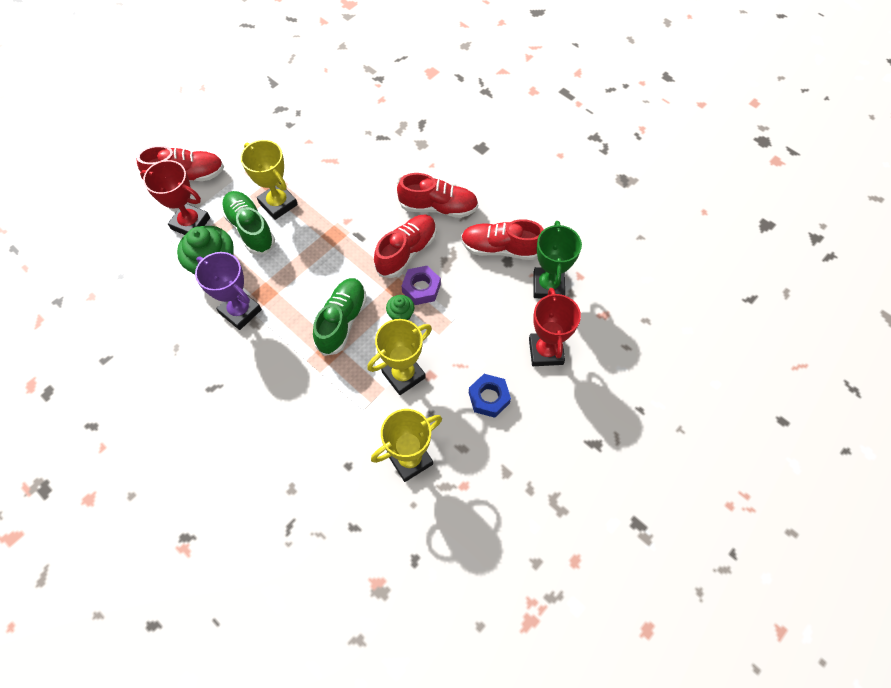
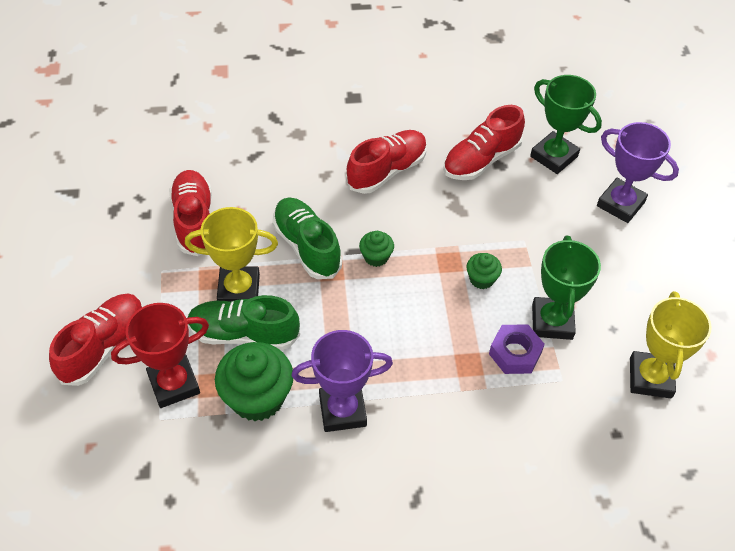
camera: 50 degrees left, 10 degrees down
(342, 321) = (443, 330): green shoe -> green shoe (307, 247)
(364, 250) = (376, 257): none -> green cupcake
(403, 375) = (552, 322): yellow trophy -> green trophy
(406, 252) = (413, 227): red shoe -> red shoe (194, 221)
(421, 288) = (466, 244): purple nut -> purple nut (515, 353)
(489, 398) = (634, 275): blue nut -> none
(545, 351) = (620, 204): red trophy -> purple trophy

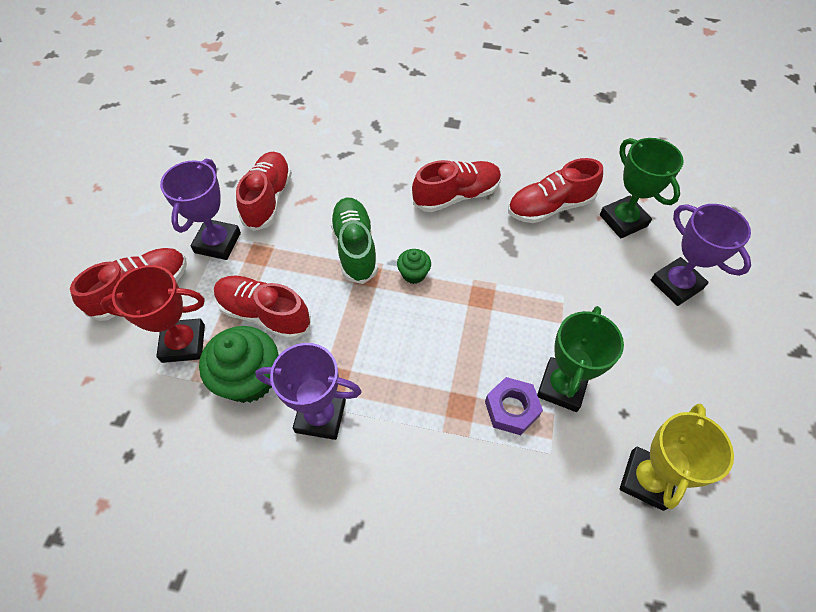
camera: 20 degrees right, 5 degrees up
(161, 278) = (218, 243): none -> purple trophy
(239, 289) = (278, 271): yellow trophy -> none
(244, 334) = (264, 314): green shoe -> red shoe
(481, 279) = (506, 323): green cupcake -> none

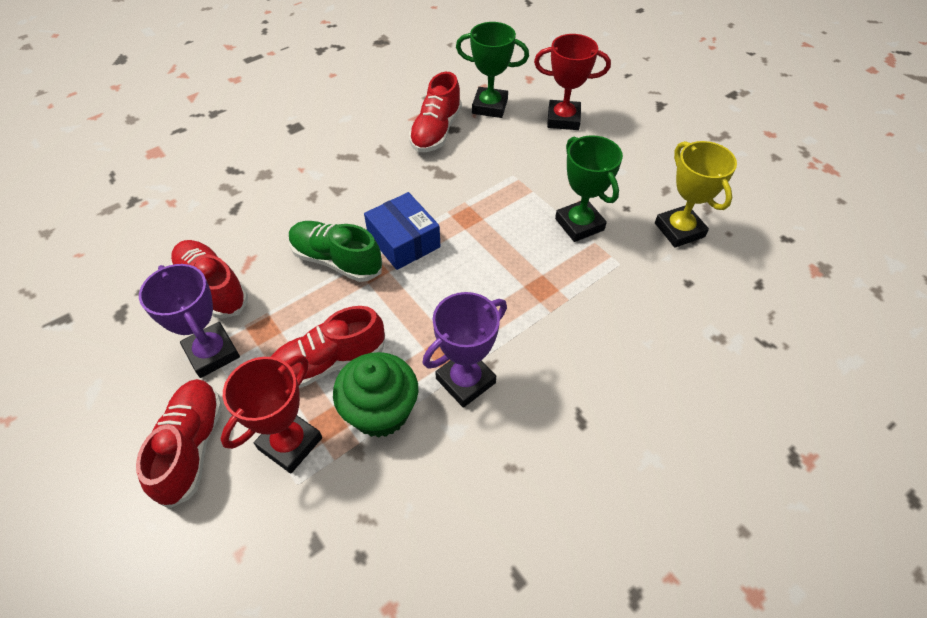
camera: 50 degrees left, 5 degrees down
(413, 274) = (403, 241): green cupcake -> blue box
(456, 196) = (364, 171): red shoe -> none
(511, 409) = (570, 261): purple nut -> none
(676, 284) = (563, 119): purple trophy -> red trophy

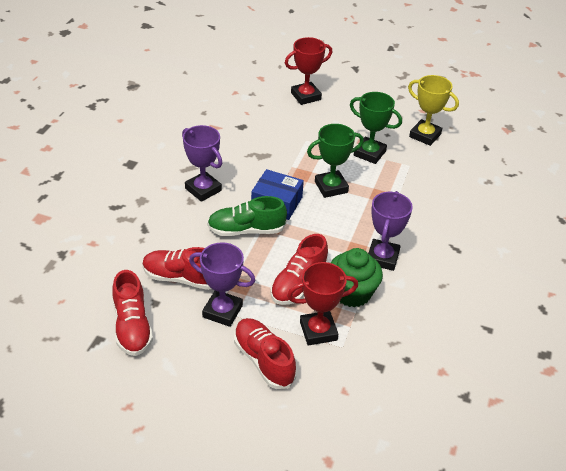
camera: 35 degrees left, 10 degrees down
(290, 443) = (318, 331): red trophy -> red trophy turned 75 degrees clockwise
(338, 188) = (203, 189): none -> purple trophy
(436, 131) = (232, 132): red shoe -> red shoe (132, 326)
(489, 106) = (252, 104): green trophy -> green trophy (331, 187)

